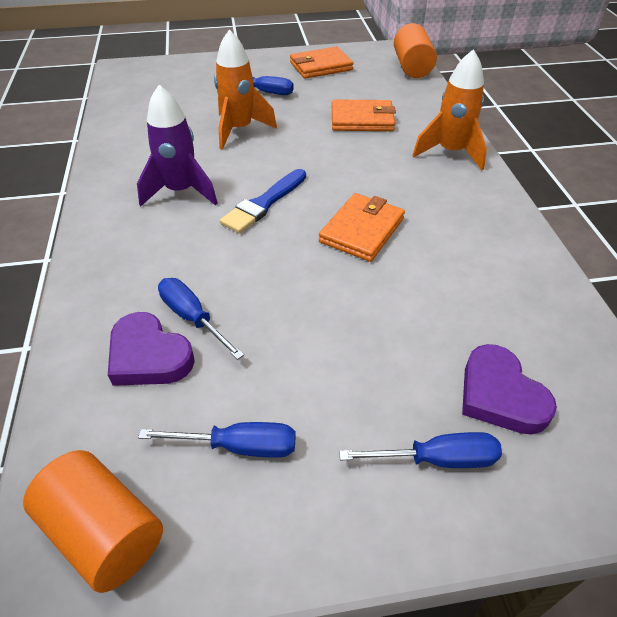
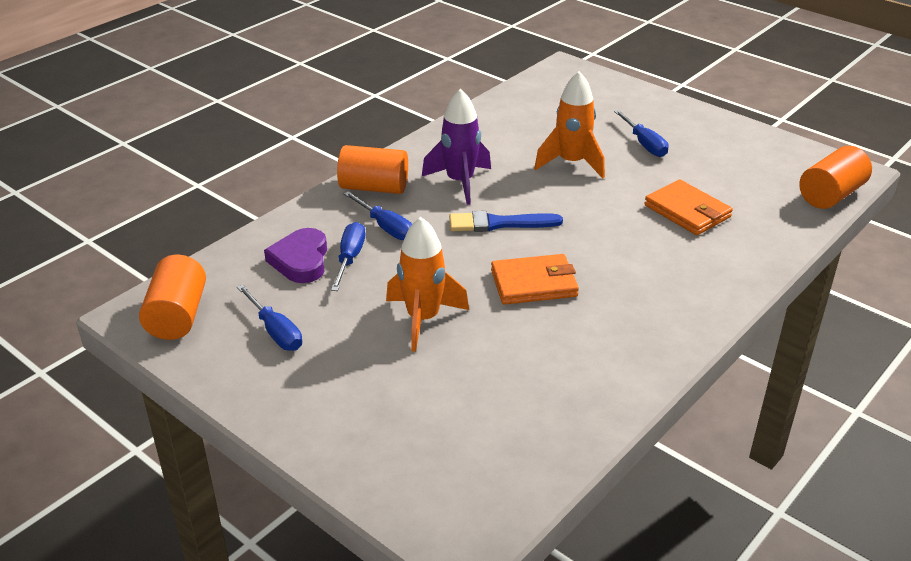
camera: 50 degrees right, 10 degrees down
(112, 241) = (374, 187): none -> orange cylinder
(320, 66) = (737, 148): orange wallet -> none
(437, 459) = (353, 417): blue screwdriver -> blue screwdriver (386, 227)
(450, 152) = (715, 281): orange rocket -> orange rocket (423, 319)
(500, 395) = (442, 425): purple heart -> none

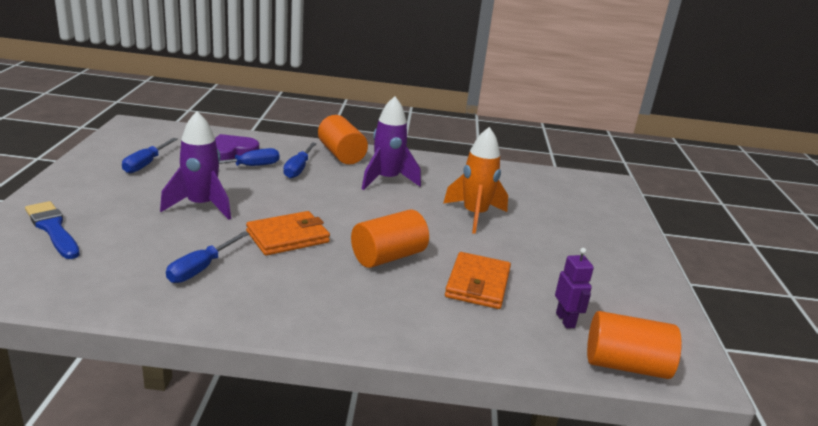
camera: 50 degrees right, 10 degrees down
(177, 316) = (139, 135): orange cylinder -> orange cylinder (388, 257)
(423, 319) = (201, 206): orange rocket -> purple rocket
(499, 223) = (351, 206): blue brush -> blue brush (53, 229)
(534, 283) = (288, 237): orange wallet -> orange wallet turned 75 degrees counterclockwise
(644, 144) = (552, 240): blue screwdriver -> blue screwdriver (201, 269)
(763, 194) = (565, 320): none -> purple robot

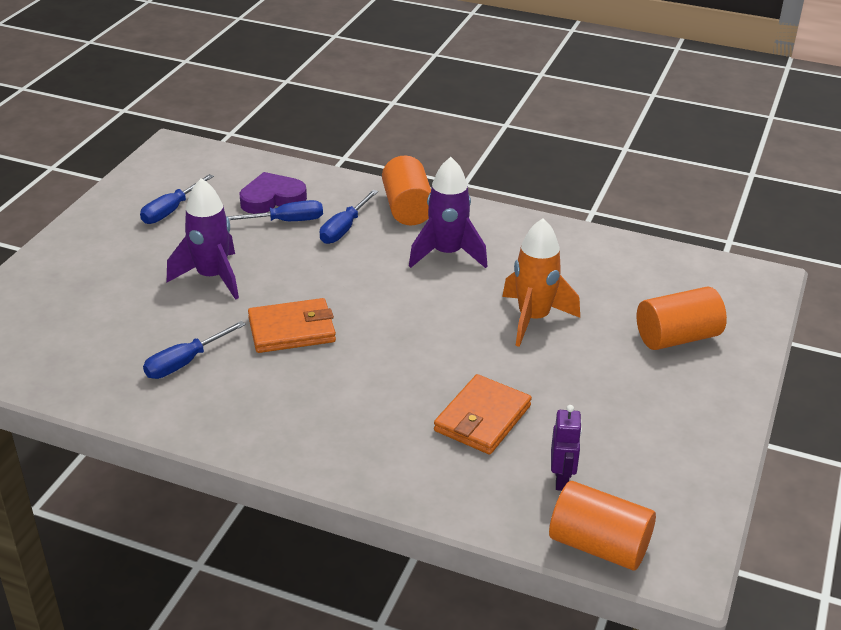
camera: 20 degrees right, 10 degrees up
(53, 229) = (53, 296): blue brush -> none
(388, 257) = (394, 369): orange cylinder -> orange cylinder (677, 337)

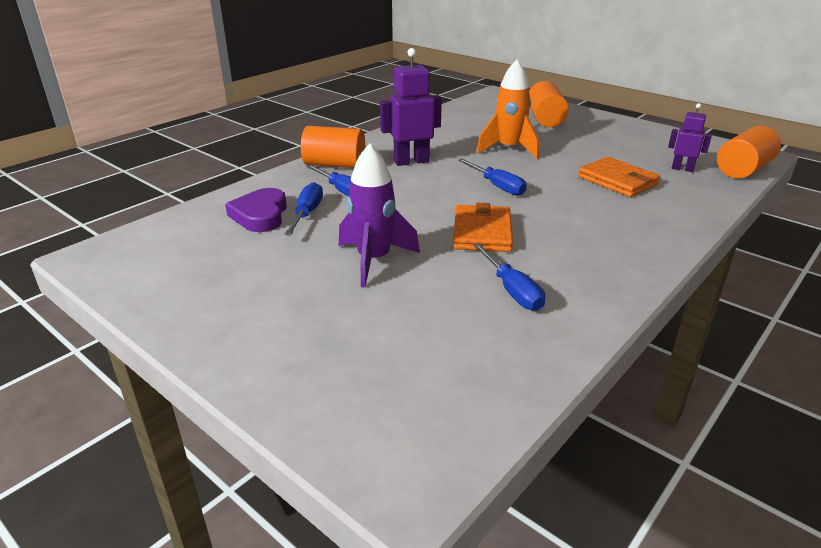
camera: 70 degrees left, 5 degrees down
(171, 211) = (225, 270): blue screwdriver -> blue screwdriver (497, 186)
(447, 254) = (411, 161): purple rocket -> purple robot

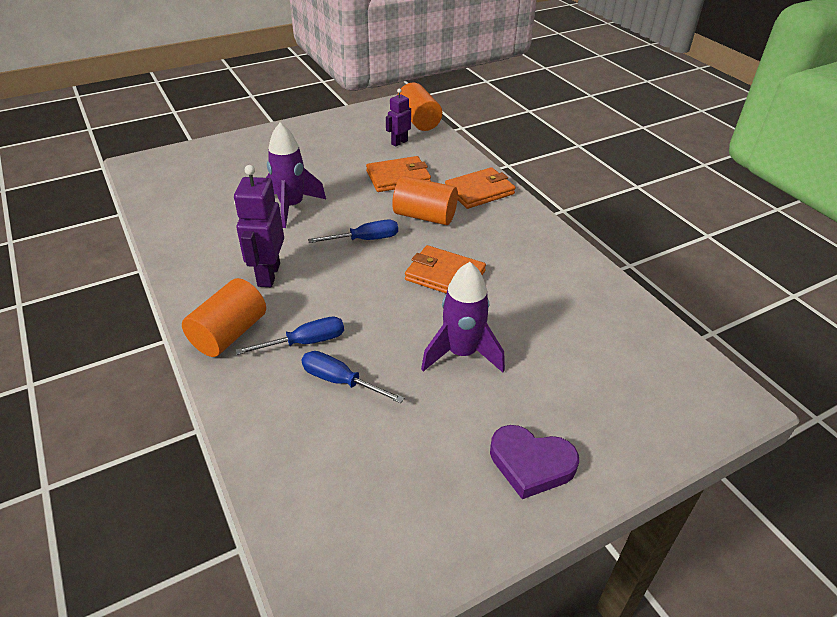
camera: 70 degrees left, 10 degrees up
(260, 215) = (320, 421): purple heart -> purple heart (531, 464)
(509, 149) = (292, 207): orange rocket -> purple rocket
(512, 291) = (540, 289): blue screwdriver -> none
(545, 119) = (240, 162): orange cylinder -> orange cylinder (424, 216)
(655, 226) = (479, 191): none -> orange wallet

